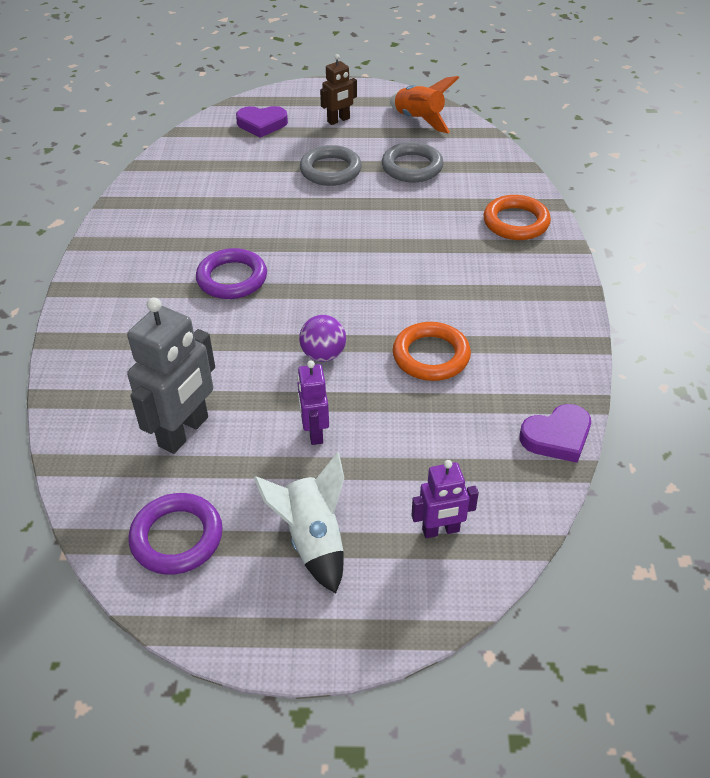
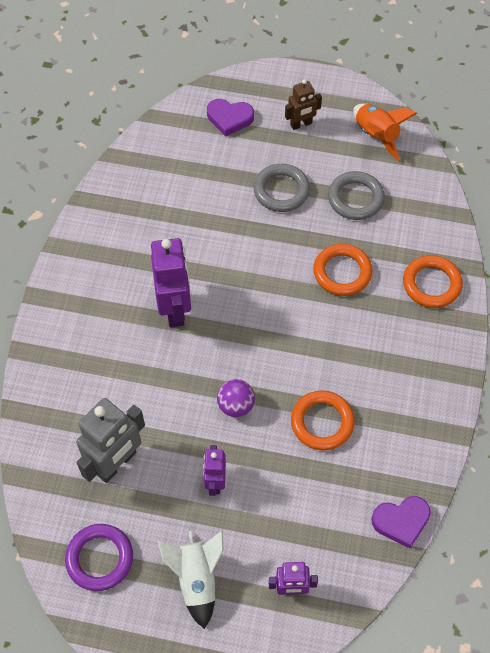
camera: 10 degrees right, 15 degrees up
(232, 278) = (175, 309): purple ring -> purple robot
(415, 225) = (342, 272): none -> orange ring

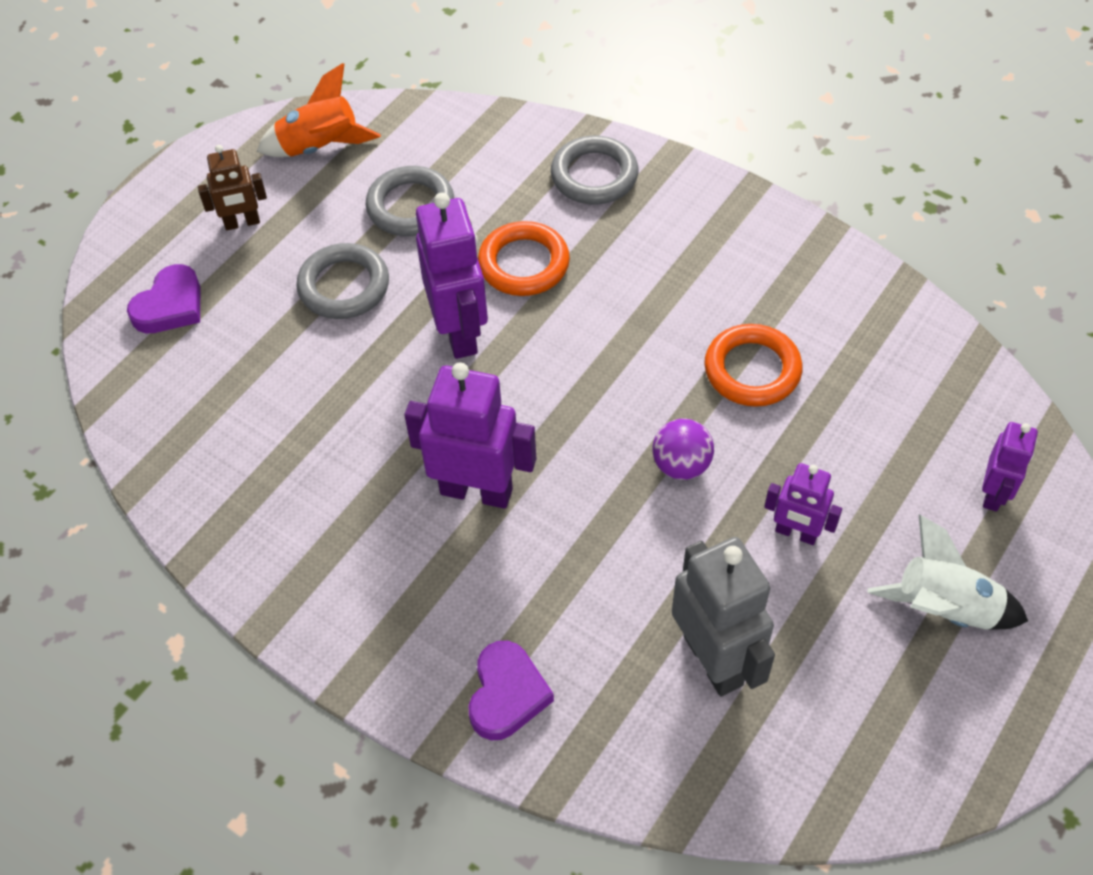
camera: 65 degrees left, 5 degrees down
(100, 558) = (869, 735): purple ring -> none
(277, 259) = (460, 332): none -> purple robot
(301, 124) = (242, 223): brown robot -> brown robot turned 75 degrees clockwise
(401, 521) = (933, 334): purple heart -> purple heart (507, 694)
(431, 284) = (594, 175): orange ring -> grey ring

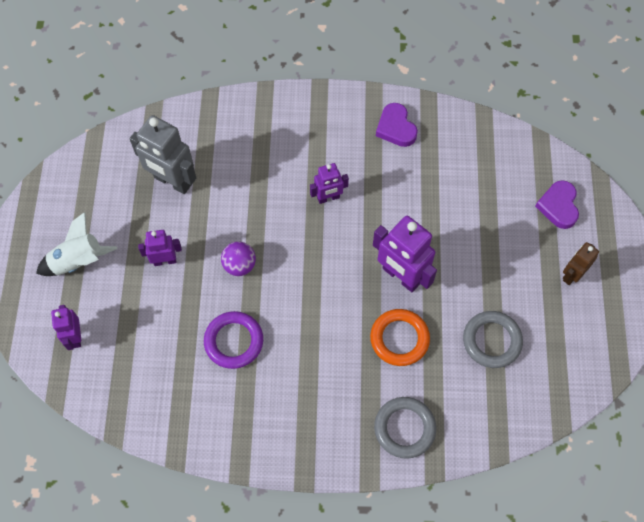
camera: 145 degrees right, 10 degrees up
(320, 147) = (579, 352): orange rocket -> none
(344, 286) = (482, 268): grey ring -> none
(476, 491) = (328, 198): purple robot -> purple robot, size x0.57
(507, 694) = (252, 121): purple heart -> purple heart (396, 128)
(752, 370) = (234, 341): orange ring -> purple ring

